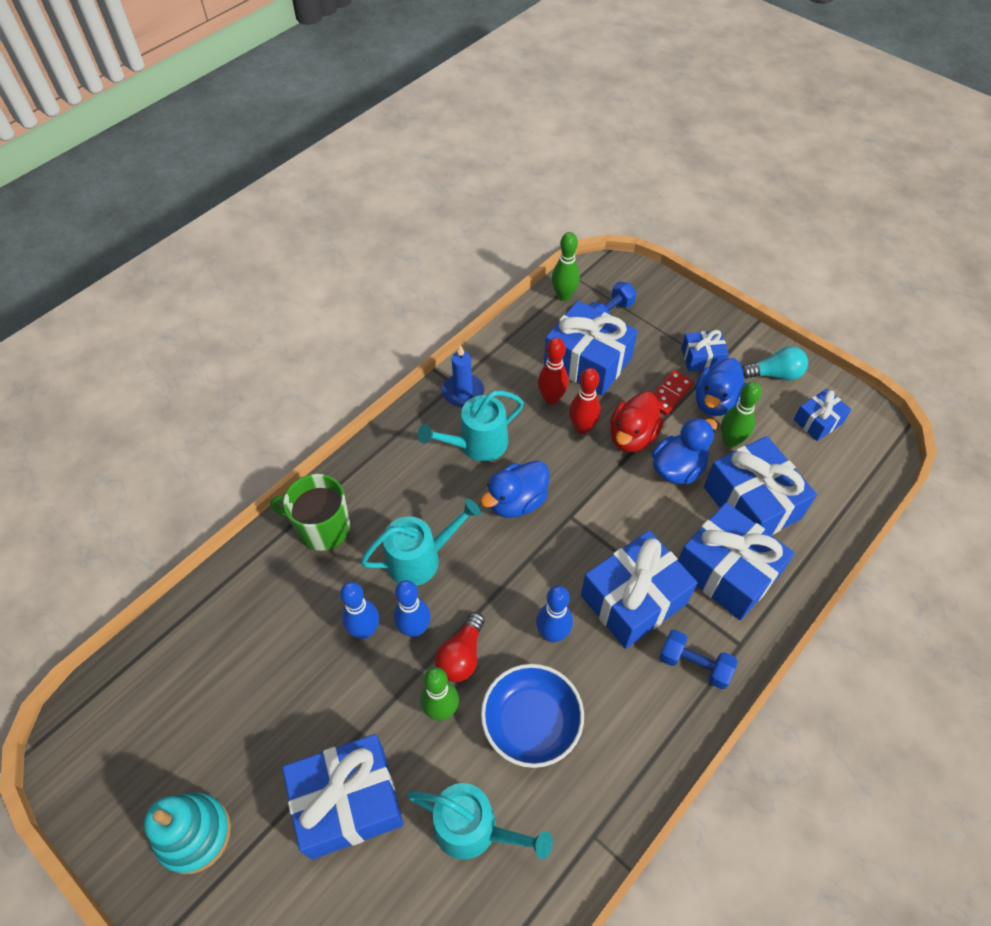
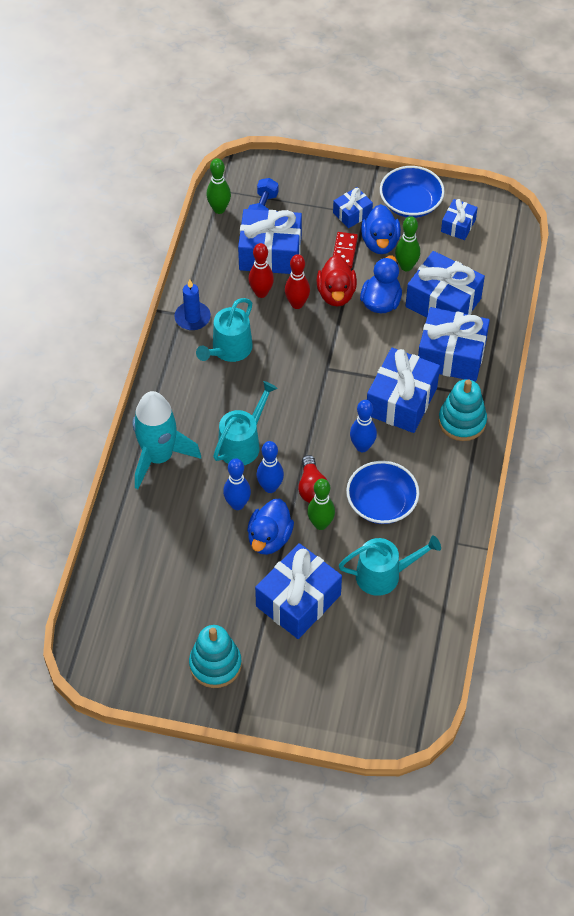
camera: 30 degrees left, 0 degrees up
(322, 528) = (159, 457): green mug -> turquoise rocket
(517, 501) = (284, 376): blue duck -> blue duck (269, 538)
(694, 665) = (462, 421): blue dumbbell -> turquoise stacking toy
(774, 374) = (410, 203): turquoise light bulb -> blue bowl

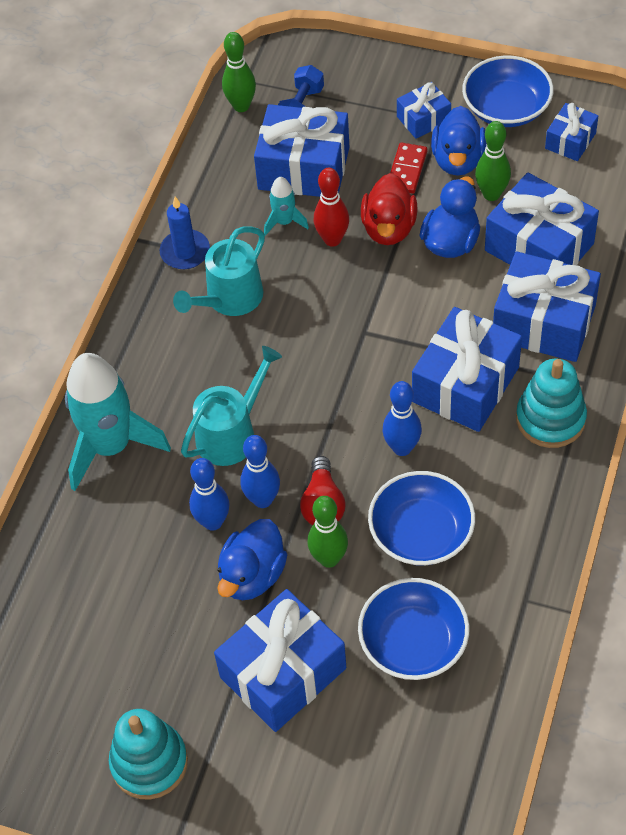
camera: 10 degrees right, 0 degrees up
(261, 293) = (284, 222): red bowling pin -> turquoise rocket
(384, 575) = (413, 642): turquoise watering can -> blue bowl

